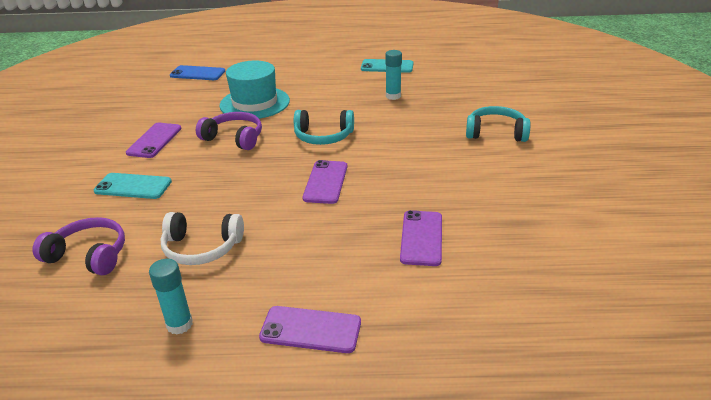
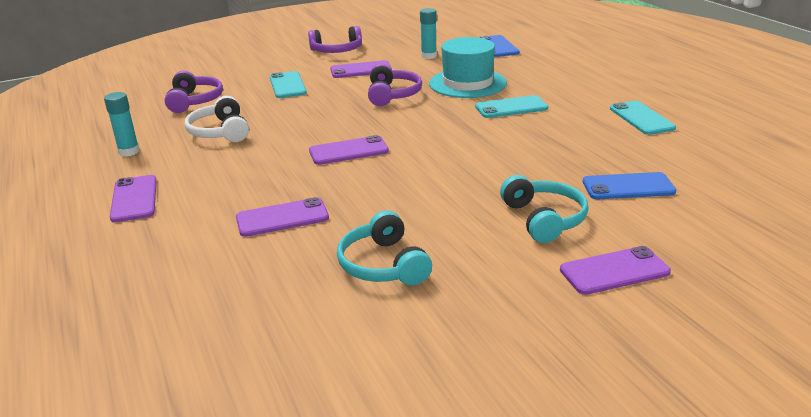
camera: 65 degrees right, 5 degrees down
(82, 142) = (337, 50): none -> purple headphones
(321, 99) = (511, 107): none -> turquoise phone
(323, 136) = (433, 128): turquoise headphones -> turquoise headphones (383, 265)
(393, 96) = (566, 139): turquoise glue stick -> turquoise glue stick (429, 56)
(474, 97) = (628, 187): none -> blue phone
(567, 129) = (614, 271): none -> purple phone

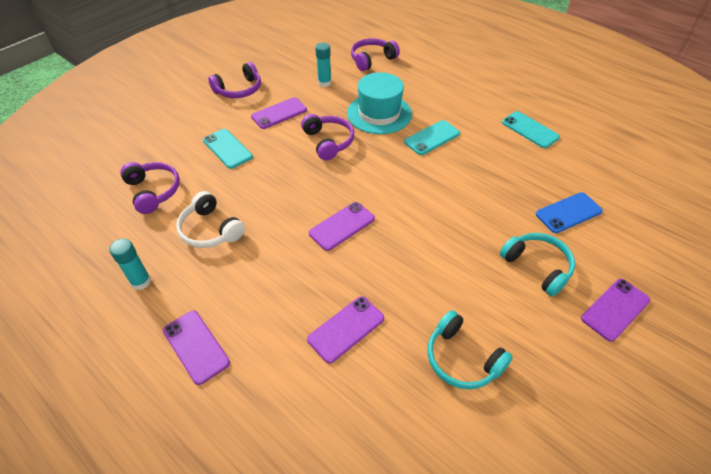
camera: 25 degrees left, 20 degrees up
(497, 46) = (372, 59): blue phone -> purple headphones

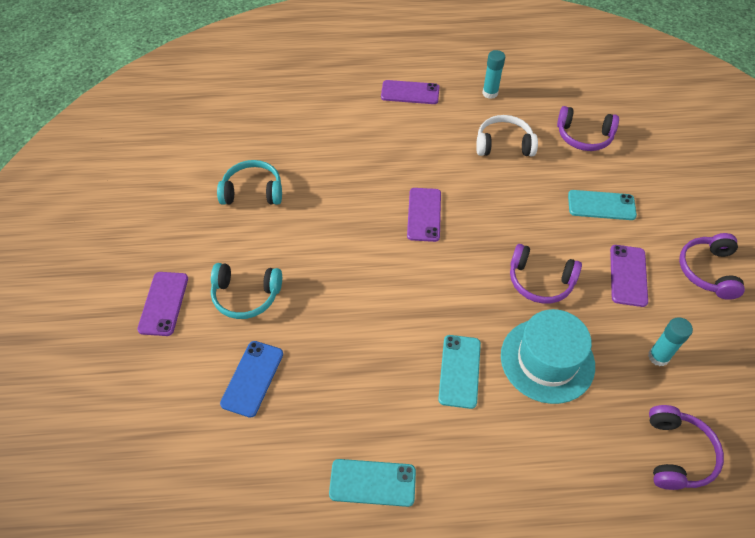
camera: 135 degrees right, 5 degrees up
(346, 329) = (340, 157): purple phone -> none

